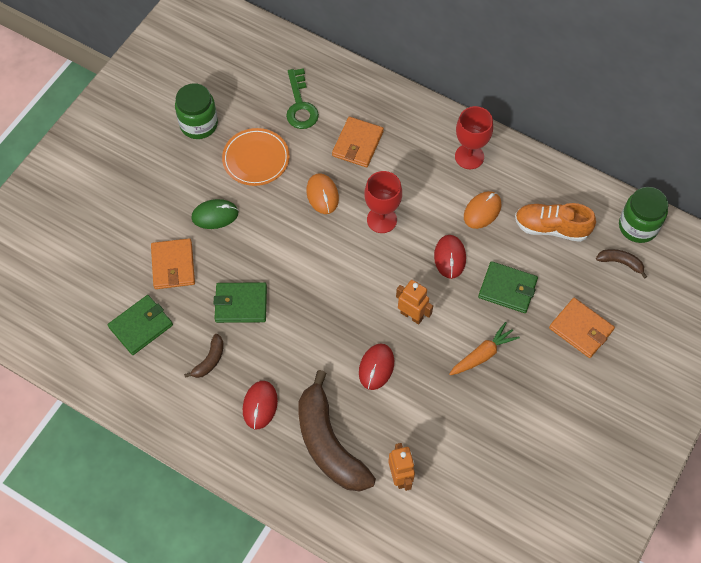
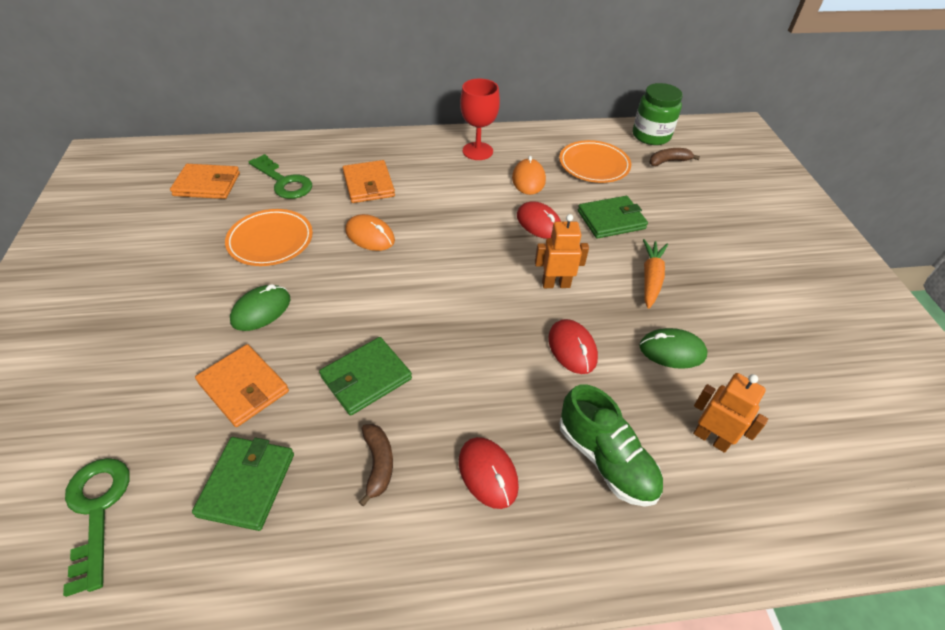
camera: 40 degrees left, 15 degrees down
(69, 292) = (97, 510): none -> green key
(199, 124) = (177, 242): green jar -> none
(328, 444) = (606, 459): brown banana -> green shoe
(381, 220) = (448, 226): red goblet -> none
(438, 412) = (672, 351): none -> green mouse
(551, 228) = (594, 165): orange shoe -> orange plate
(581, 329) = (698, 216): orange wallet -> orange wallet (207, 184)

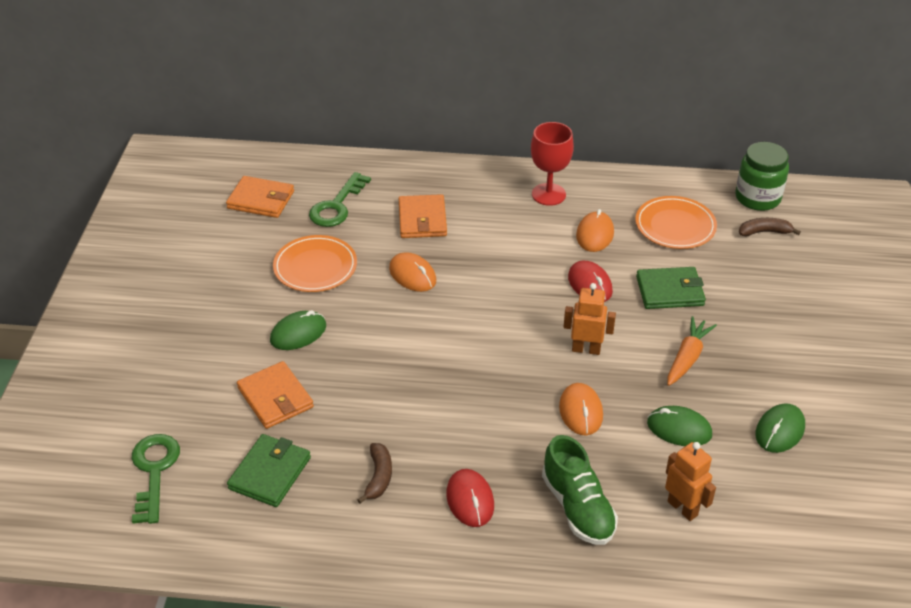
camera: 15 degrees right, 5 degrees down
(284, 182) = (337, 206): green key -> green key turned 60 degrees clockwise
(366, 378) = (382, 407): green wallet -> none
(572, 348) = (581, 411): red mouse -> orange mouse
(763, 337) = (779, 430): none -> green mouse

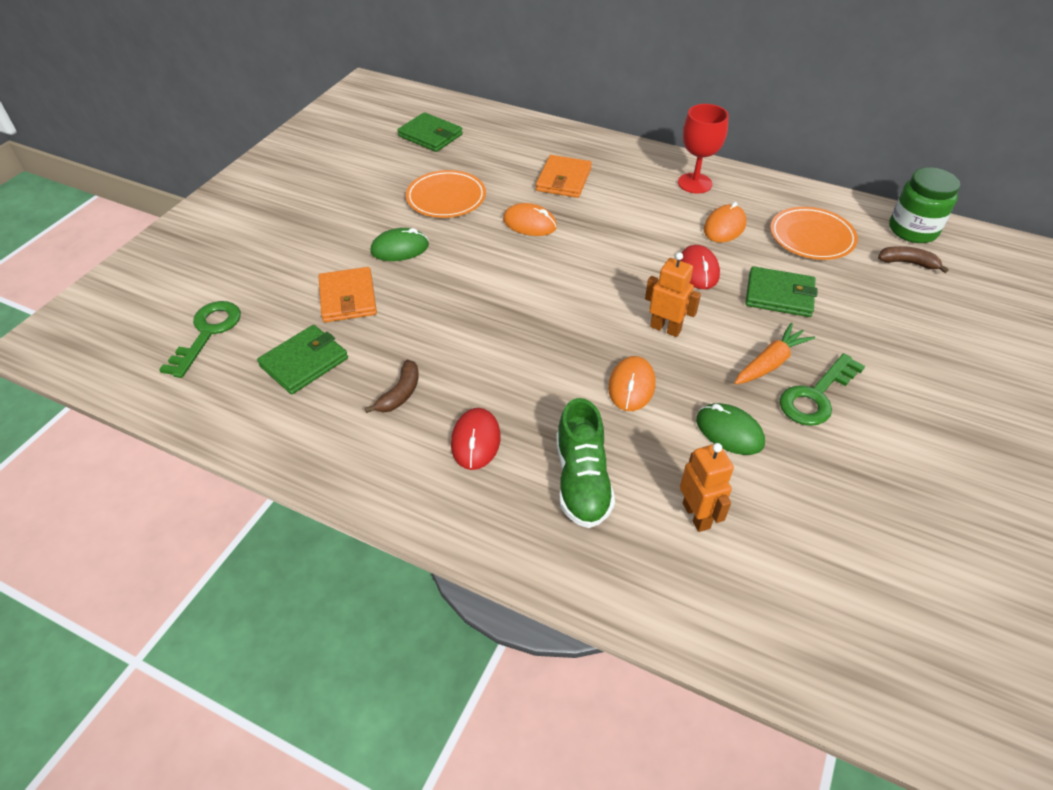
camera: 20 degrees right, 5 degrees up
(261, 200) = (430, 135): orange wallet -> green wallet
(337, 206) = (493, 153): green key -> green key (816, 396)
(412, 275) = (530, 223): orange mouse -> orange mouse turned 45 degrees counterclockwise
(779, 430) = (844, 464): green mouse -> none

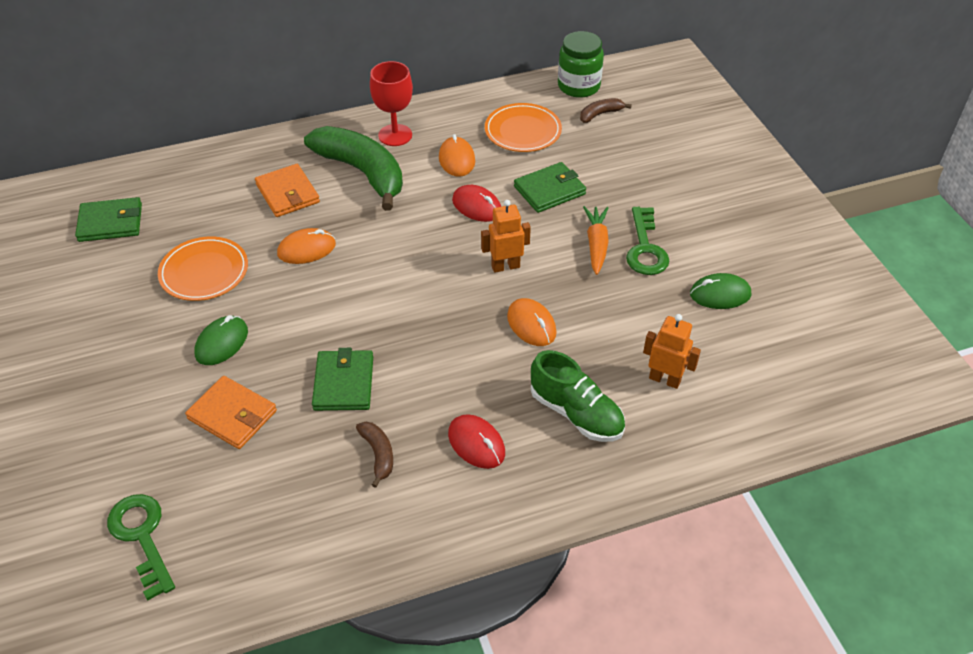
camera: 45 degrees left, 0 degrees up
(304, 362) = (267, 492): green wallet -> green wallet (344, 383)
(636, 195) = (362, 172): none -> green banana
(729, 431) = (623, 310): green mouse -> green mouse (720, 294)

